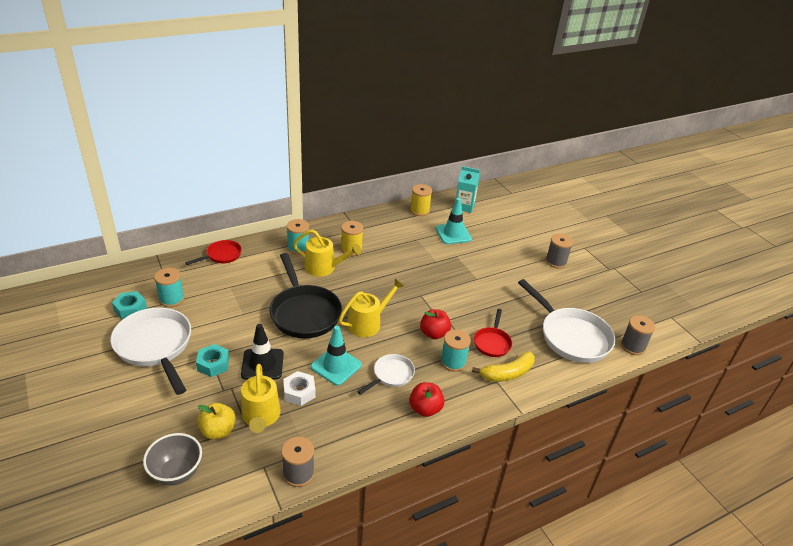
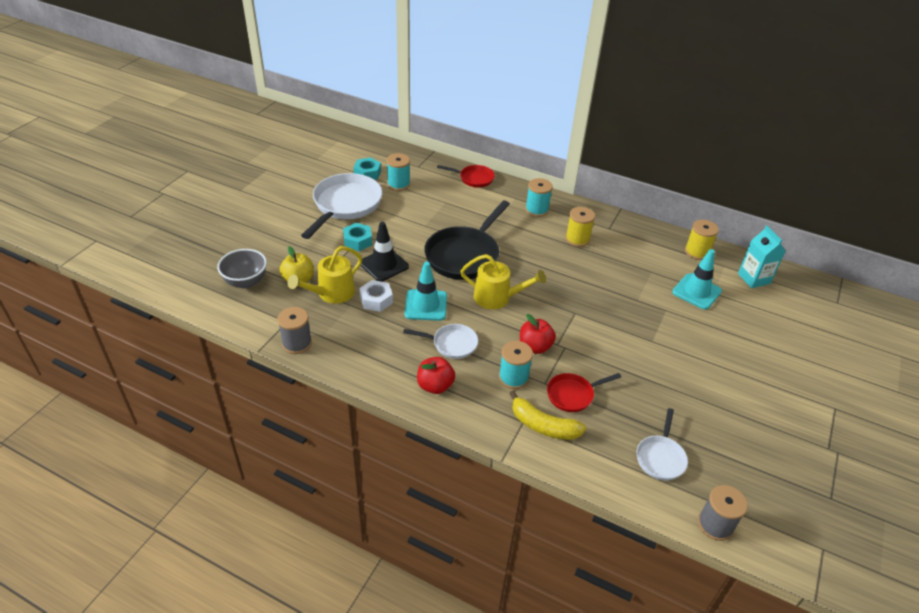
camera: 55 degrees right, 5 degrees up
(324, 268) = (532, 237): yellow watering can -> none
(556, 262) = (770, 392): grey spool -> none
(571, 336) = (660, 457): white pan -> white pan, size x0.53

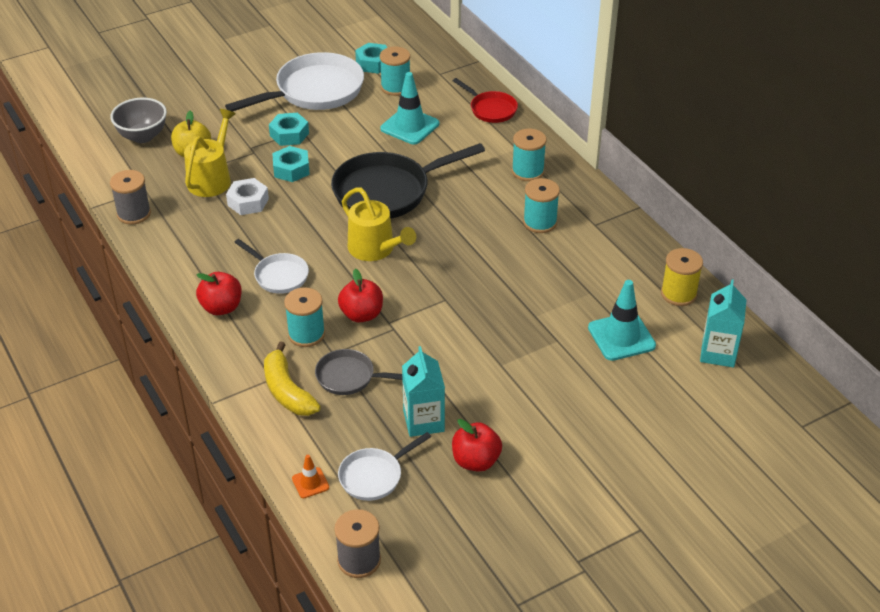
camera: 35 degrees right, 0 degrees up
(332, 293) = (211, 179): yellow watering can -> yellow watering can turned 120 degrees clockwise
(384, 265) = (291, 169): black traffic cone -> turquoise nut
(426, 305) = (292, 227): turquoise traffic cone -> turquoise traffic cone (410, 126)
(572, 395) = (349, 377): red pan -> grey pan
(577, 239) = (540, 222): yellow spool -> turquoise spool
(627, 485) = (310, 483): none -> orange traffic cone
(649, 402) = (423, 421): none -> turquoise carton
(706, 413) = (476, 461): none -> red apple

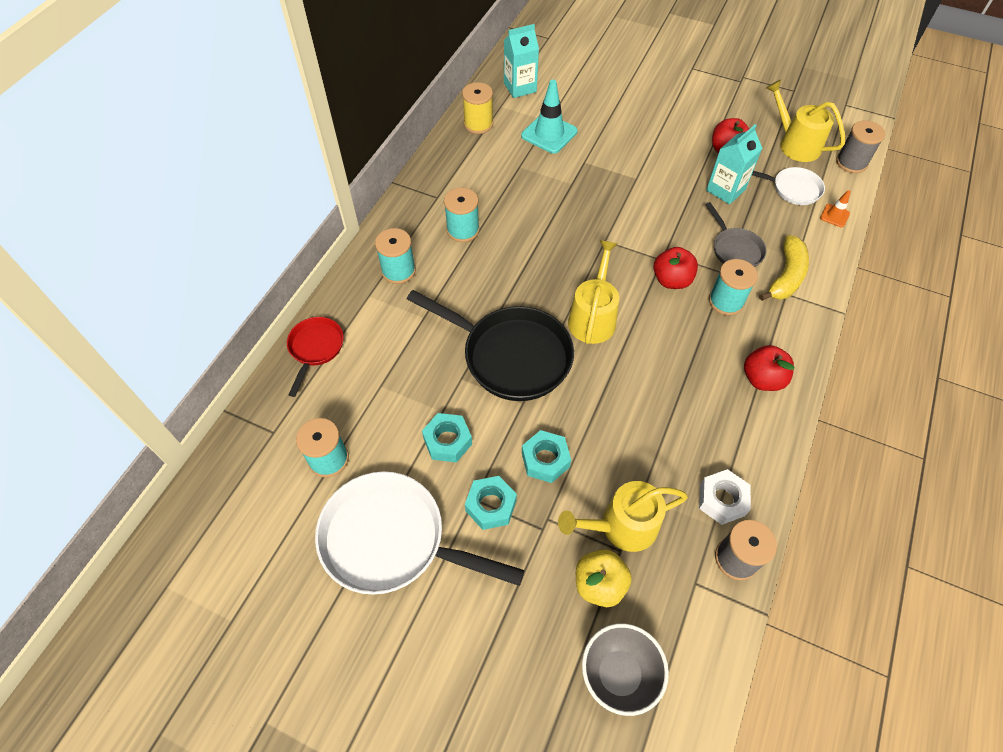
camera: 125 degrees left, 15 degrees up
(248, 202) = (624, 462): white nut -> white nut (722, 500)
(278, 275) = (688, 364): white pan -> none
(373, 63) = (291, 515): turquoise nut -> turquoise nut (447, 441)
(410, 126) = (394, 400): turquoise traffic cone -> none
(430, 530) = (795, 144): none -> yellow watering can

